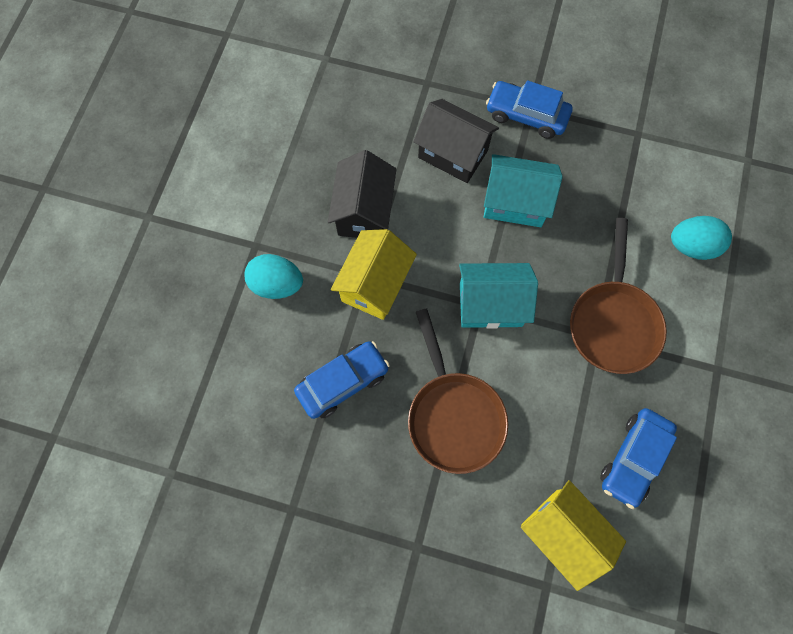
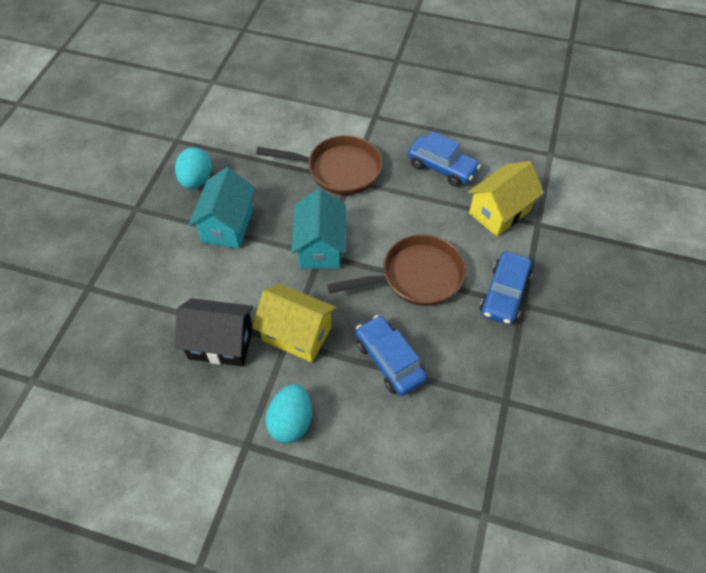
camera: 90 degrees left, 15 degrees down
(453, 154) = (171, 269): black house -> none
(526, 115) = (143, 212): blue car -> blue car (504, 294)
(691, 246) = (279, 119): turquoise egg -> turquoise egg (196, 180)

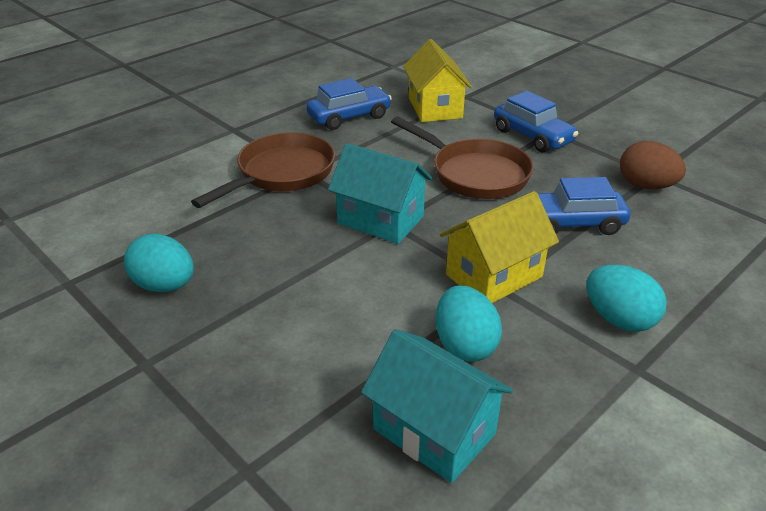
camera: 60 degrees left, 20 degrees down
(221, 343) = (465, 345): black house -> turquoise egg
(228, 225) = (275, 281): turquoise house -> turquoise house (434, 431)
(416, 277) = (474, 174): brown pan -> brown pan turned 120 degrees clockwise
(480, 398) = (646, 186): none -> brown egg

